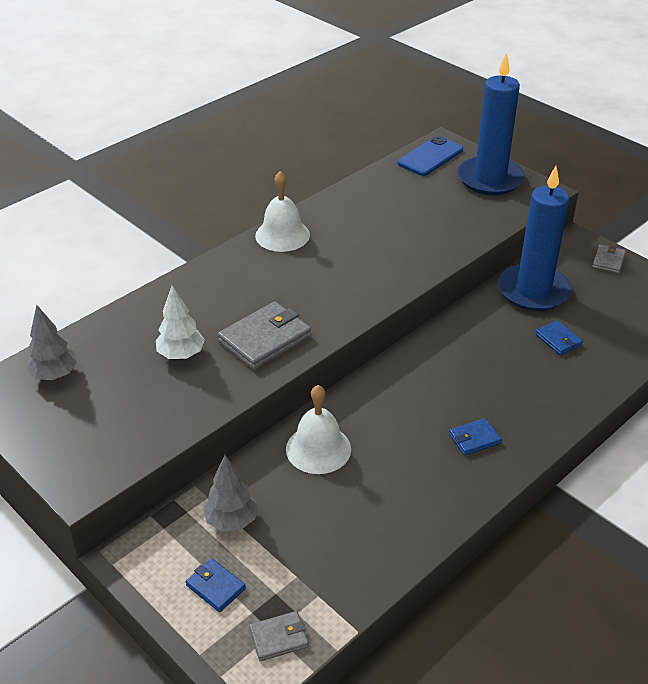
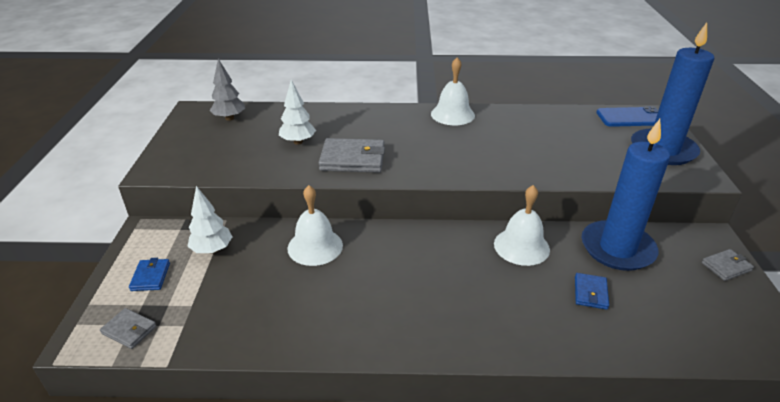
camera: 45 degrees right, 5 degrees down
(231, 521) = (212, 250): grey tree -> white tree
(471, 334) = (521, 246): none -> white bell
(474, 439) = (420, 312): blue wallet -> none

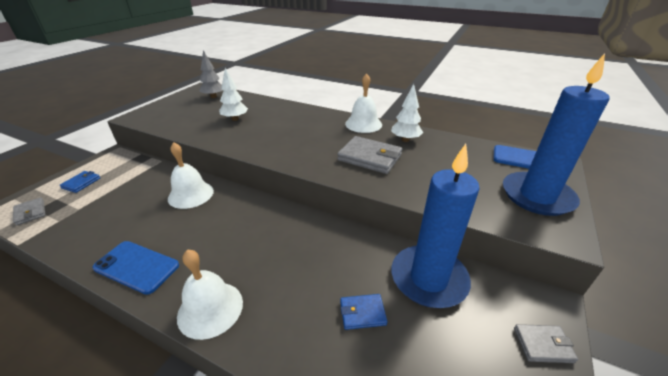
camera: 25 degrees right, 0 degrees up
(212, 250) = (131, 177): white tree -> white tree (405, 140)
(345, 333) = (136, 267): none -> blue phone
(352, 159) = (255, 138): grey wallet -> grey wallet (369, 158)
(521, 246) = (339, 245): white bell -> white bell (210, 309)
(590, 293) = (362, 313): blue wallet -> blue wallet turned 45 degrees clockwise

